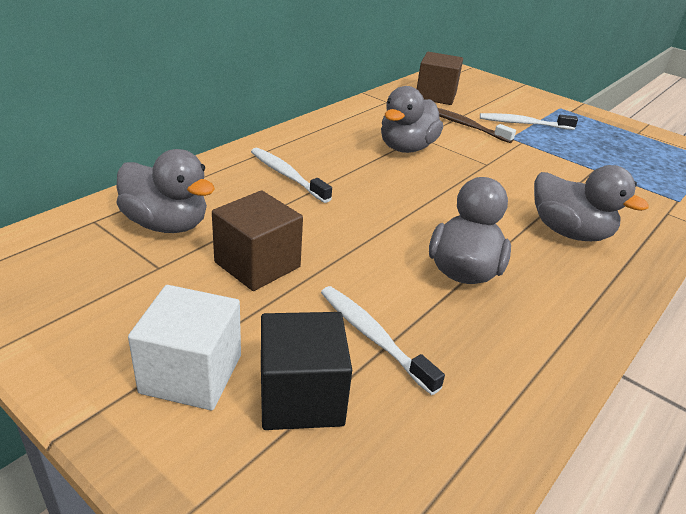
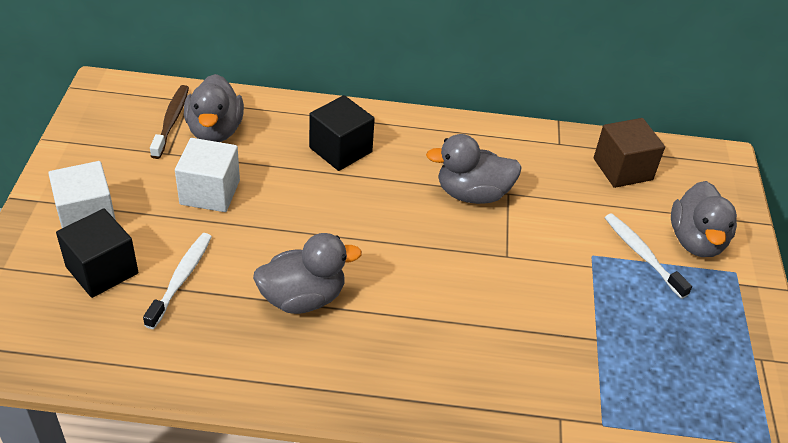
camera: 55 degrees right, 10 degrees up
(257, 265) = (210, 192): brown cube -> white cube
(287, 175) = (340, 150): white toothbrush -> black cube
(465, 125) = (576, 214): brown toothbrush -> brown toothbrush (171, 121)
(569, 232) = (433, 348): grey duck -> grey duck (696, 241)

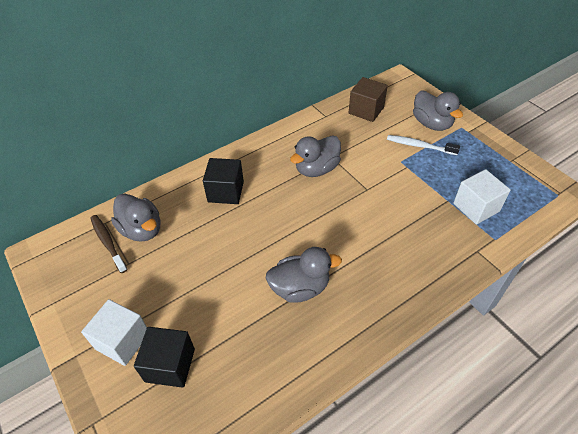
camera: 35 degrees left, 5 degrees up
(181, 279) = (223, 331): white toothbrush -> none
(210, 192) = (181, 268): white cube -> white cube (476, 207)
(303, 298) = (300, 288): grey duck -> grey duck turned 45 degrees clockwise

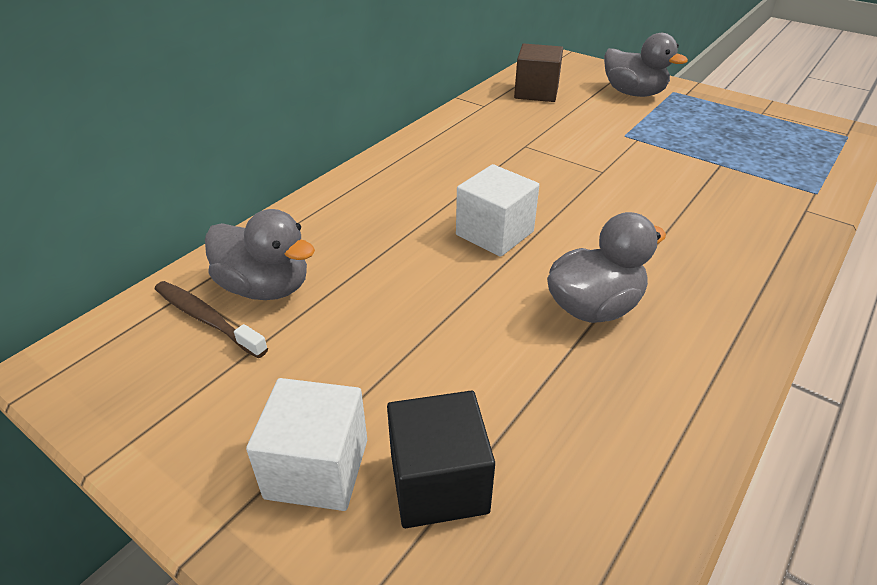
camera: 20 degrees left, 10 degrees down
(226, 192) = (387, 211): black cube -> none
(316, 169) = (513, 161): grey duck -> none
(419, 146) = (636, 116): white toothbrush -> none
(476, 207) = (763, 165): white cube -> white cube (494, 233)

